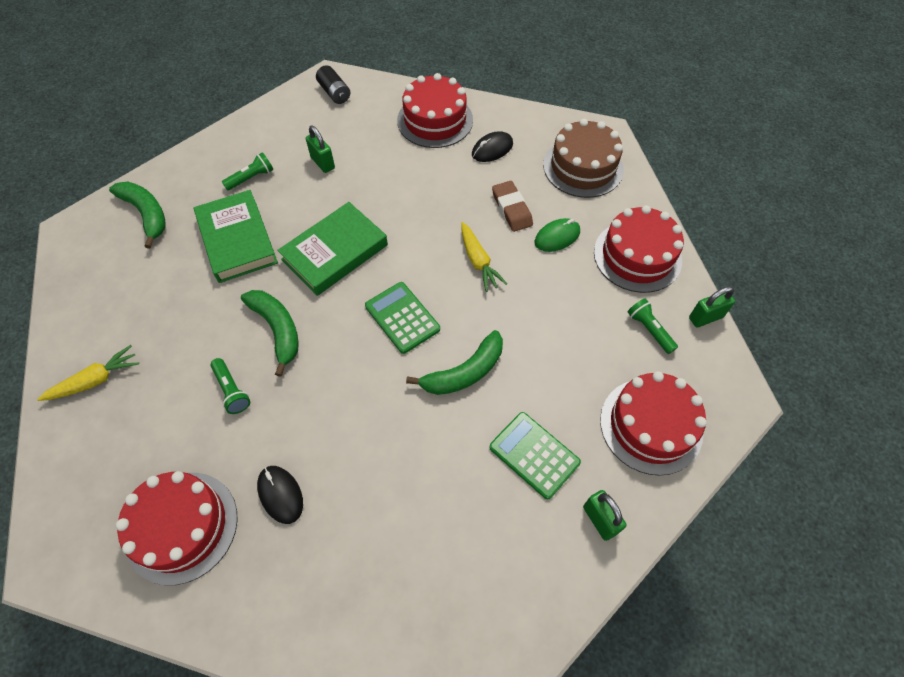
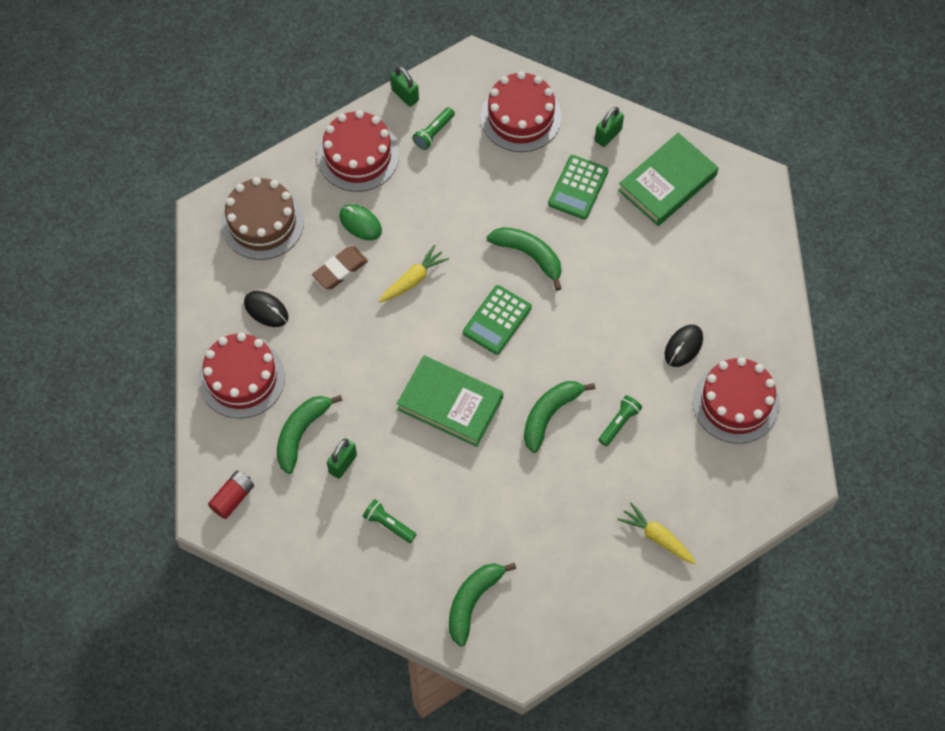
camera: 110 degrees left, 5 degrees up
(237, 240) = (470, 498): green book -> green book (667, 183)
(334, 93) = (232, 498): black battery -> red battery
(365, 144) = (301, 433): none -> green banana

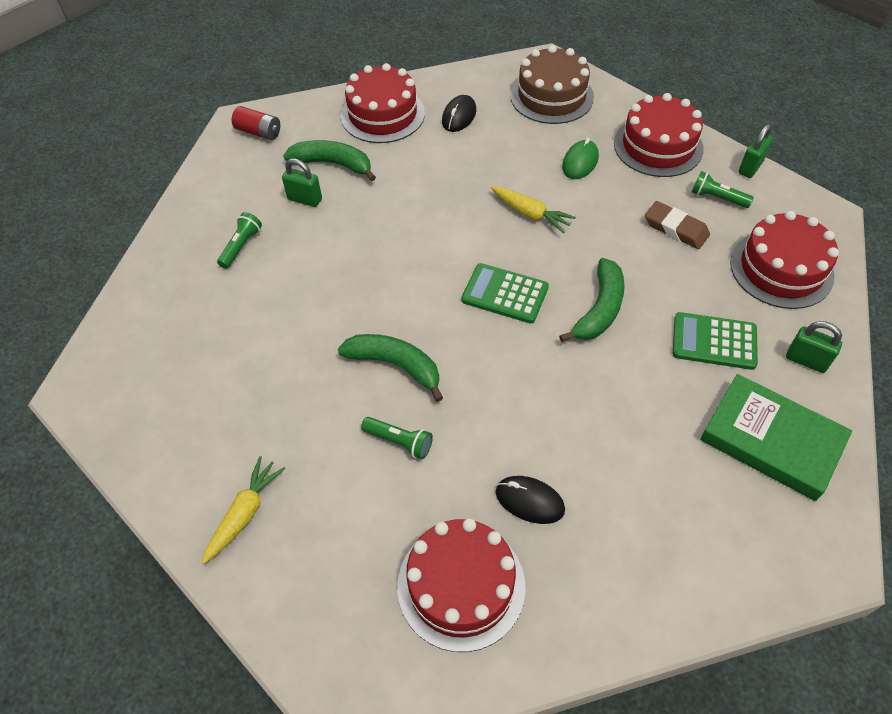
camera: 80 degrees right, 10 degrees down
(340, 270) = (521, 157): brown eraser -> brown eraser (676, 228)
(450, 403) = (390, 271): green book -> none
(472, 602) = (154, 333): green banana -> none

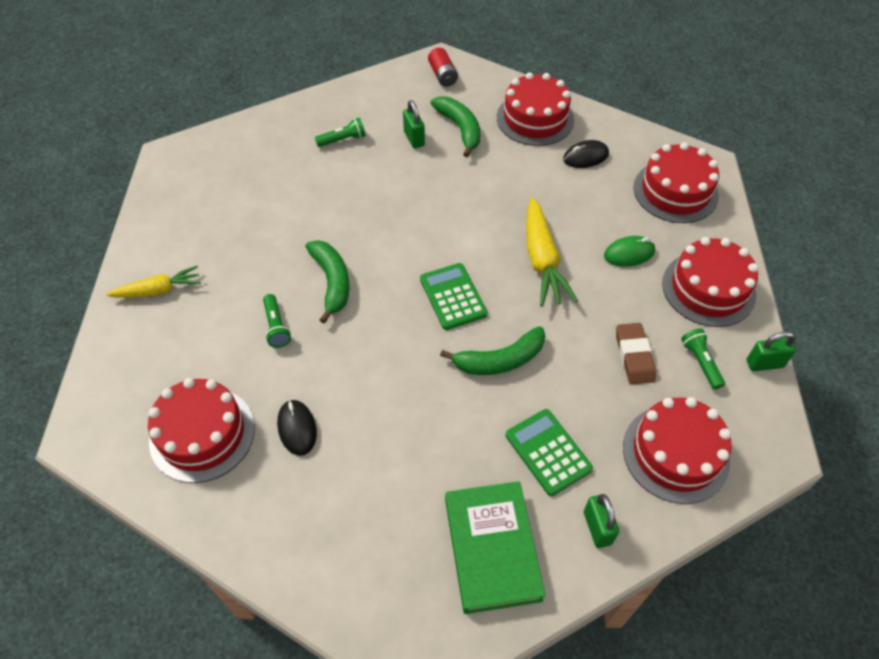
camera: 45 degrees right, 0 degrees up
(530, 214) = (542, 260): yellow carrot -> yellow carrot, size x1.55
(551, 96) = (675, 191): brown cake -> red cake

